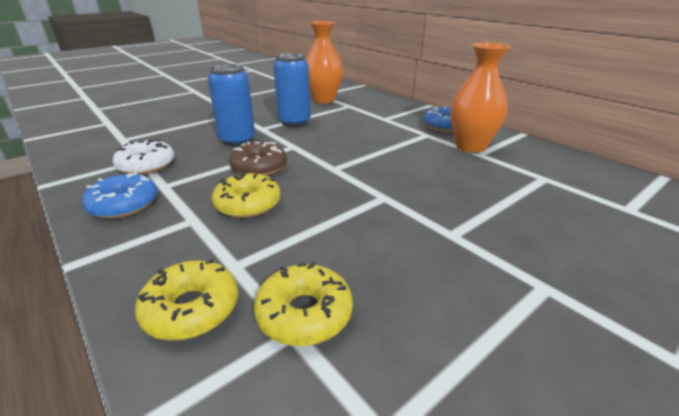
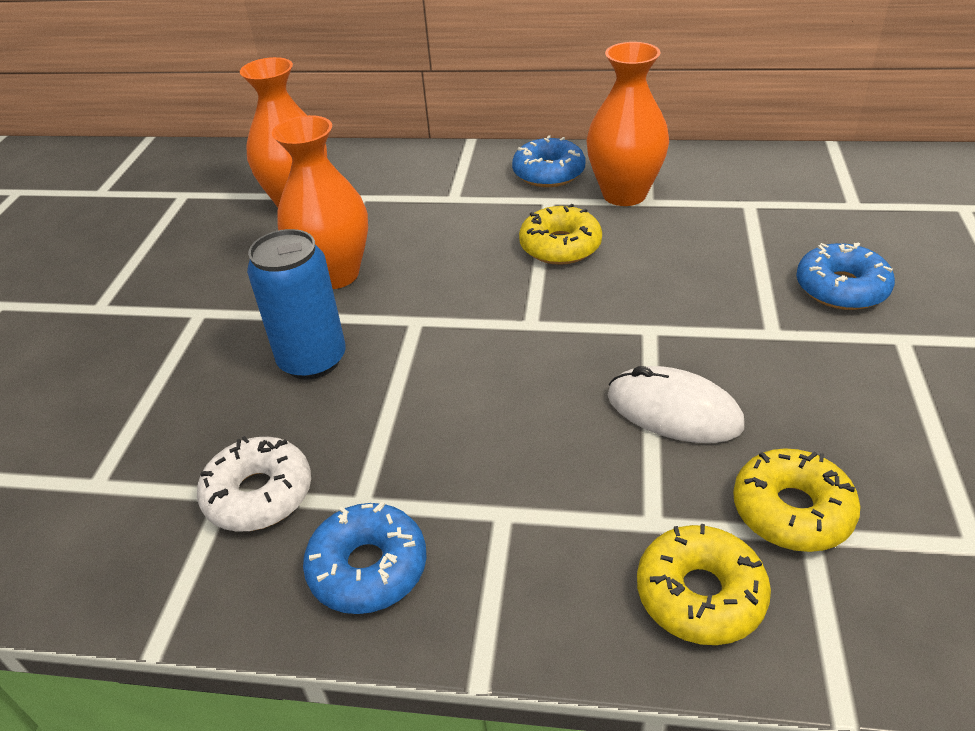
camera: 40 degrees left, 10 degrees up
(248, 204) = (526, 444): yellow donut -> yellow donut (560, 246)
(259, 167) = (436, 384): brown donut -> none
(294, 122) = (335, 275): blue can -> orange vase
(332, 232) = (673, 411): none -> white mouse
(541, 240) = (841, 288): none -> blue donut

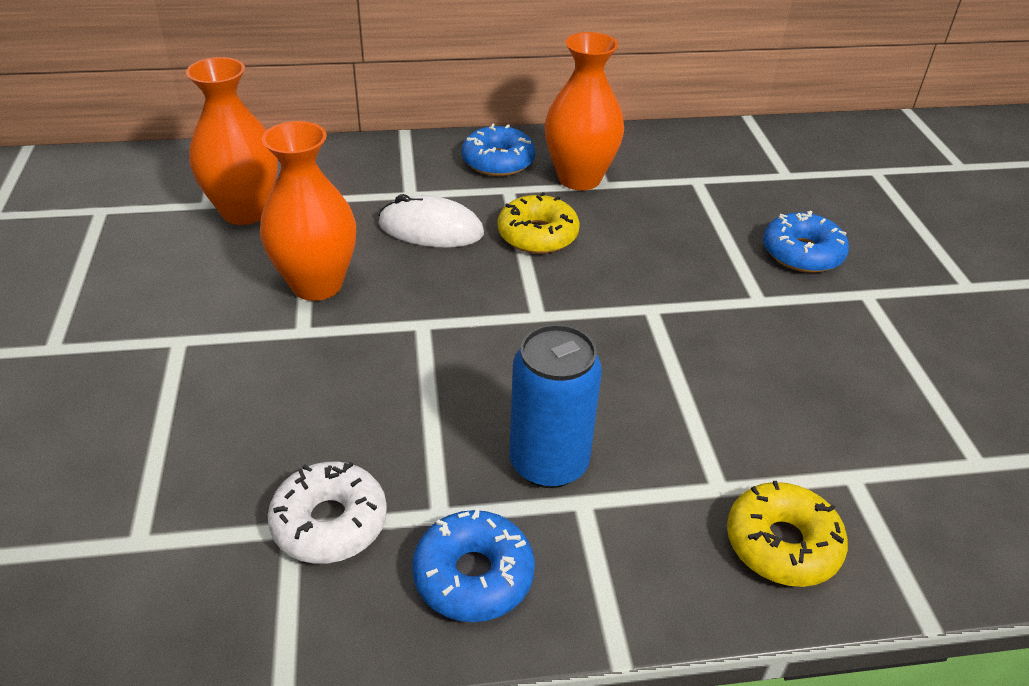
camera: 20 degrees left, 0 degrees up
(312, 360) = (330, 377): blue can -> blue can (549, 463)
(673, 411) = (700, 383): white mouse -> white mouse (431, 229)
(791, 510) = (830, 458): yellow donut -> none

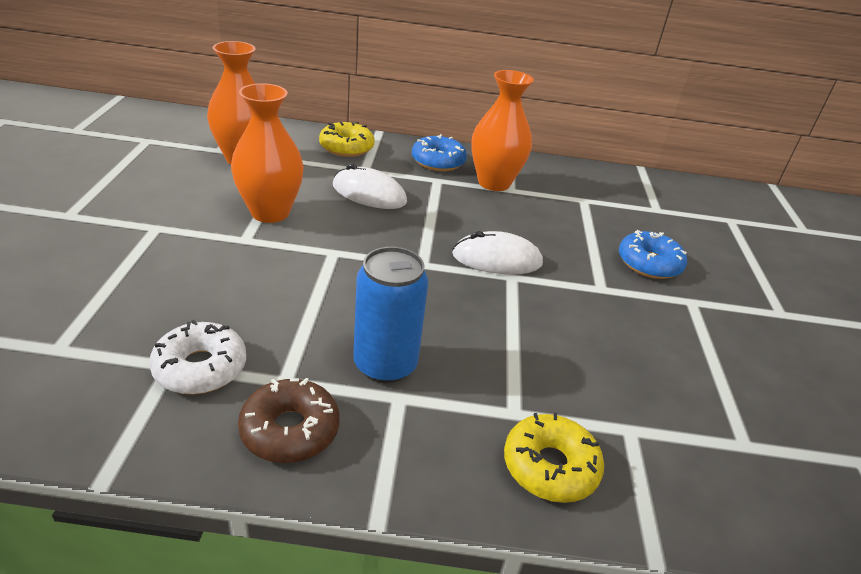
camera: 10 degrees right, 5 degrees down
(473, 575) = (290, 430): blue donut -> brown donut
(537, 235) = (446, 212): yellow donut -> yellow donut (346, 147)
(624, 288) = (497, 259): none -> white mouse

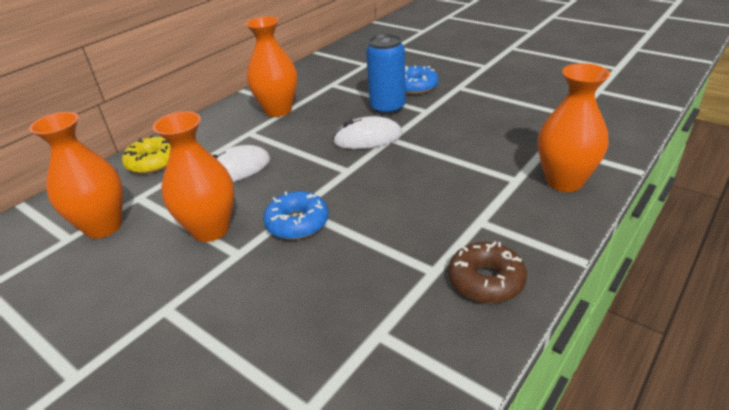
camera: 50 degrees left, 0 degrees up
(200, 368) = (392, 315): white donut -> none
(385, 365) = (445, 218): blue can -> blue can (387, 108)
(438, 161) = (224, 125): blue donut -> blue donut (297, 223)
(497, 259) = (368, 138): white mouse -> white mouse turned 45 degrees clockwise
(550, 466) = (564, 181): yellow donut -> orange vase

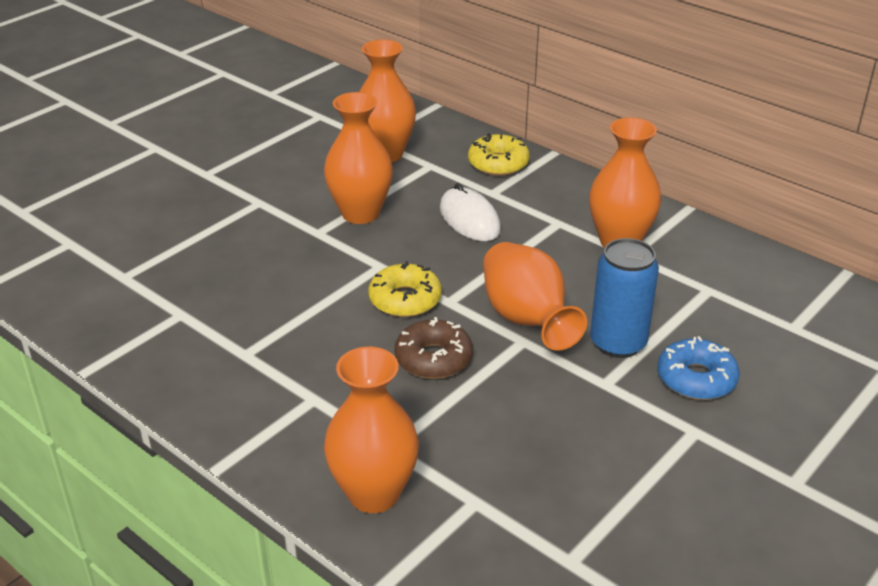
camera: 90 degrees right, 0 degrees up
(297, 223) = (353, 266): blue donut -> none
(347, 190) = (405, 300): none -> yellow donut
(368, 138) = (526, 320): white mouse -> orange vase
(486, 280) = (216, 388): brown donut -> brown donut (433, 359)

